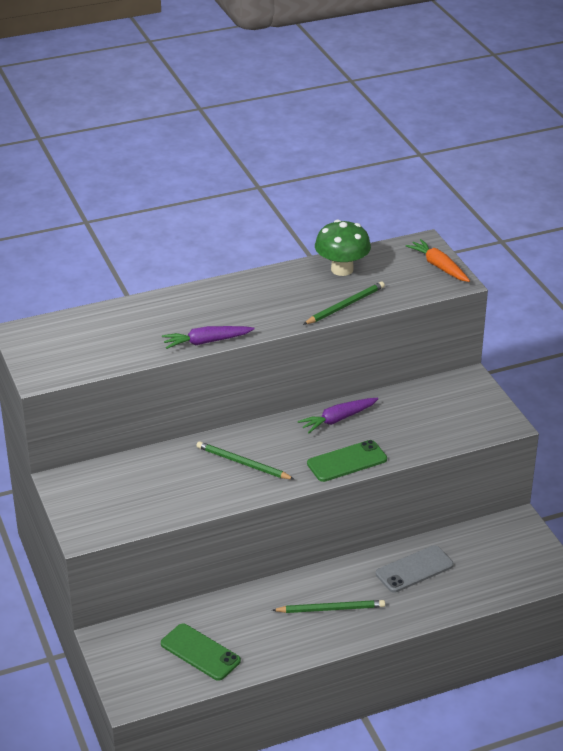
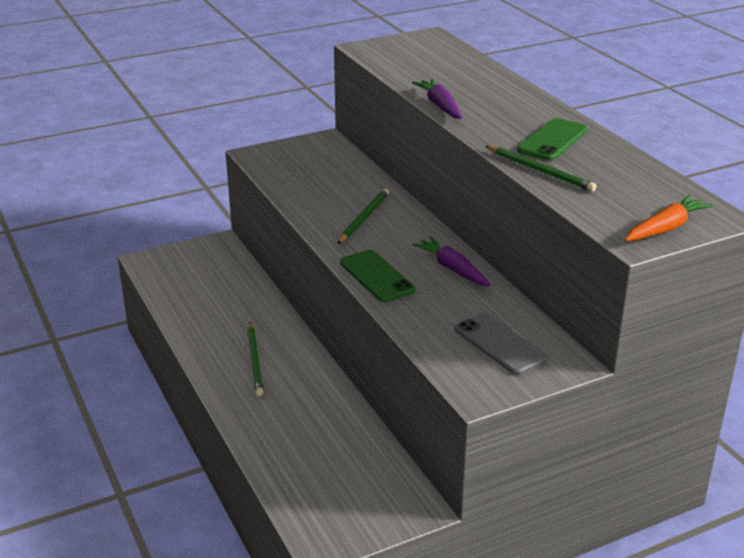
camera: 85 degrees right, 5 degrees down
(200, 652) = (198, 289): green phone -> green phone (552, 140)
(342, 269) = (619, 167): green mushroom -> none
(414, 569) = (319, 417): grey phone -> grey phone (500, 344)

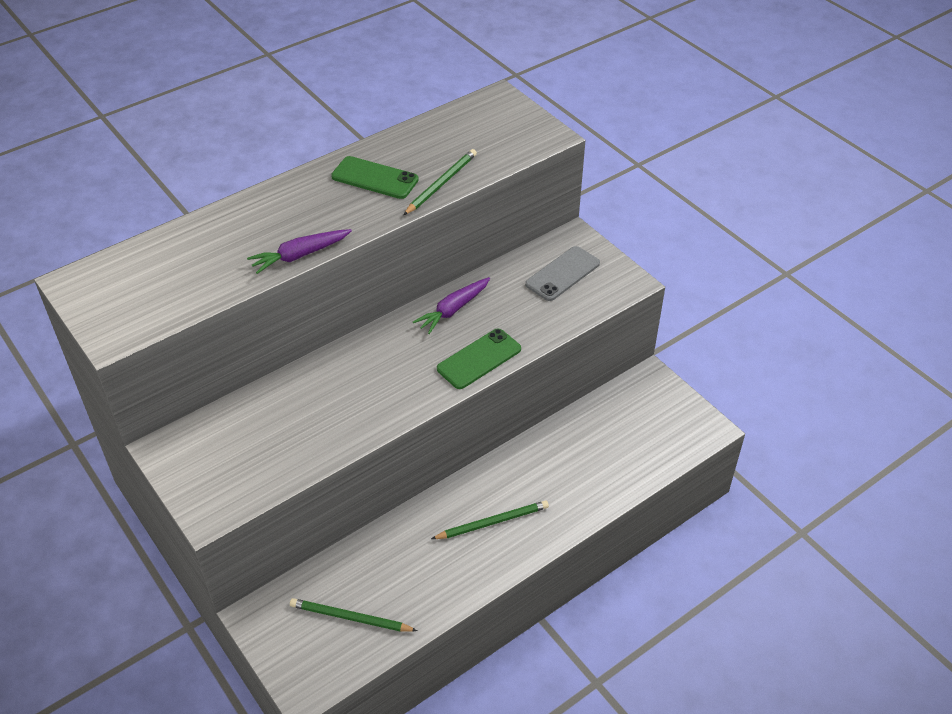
camera: 100 degrees left, 15 degrees up
(364, 218) = (366, 384): green pencil -> green pencil (350, 618)
(665, 228) = (525, 121): orange carrot -> none

